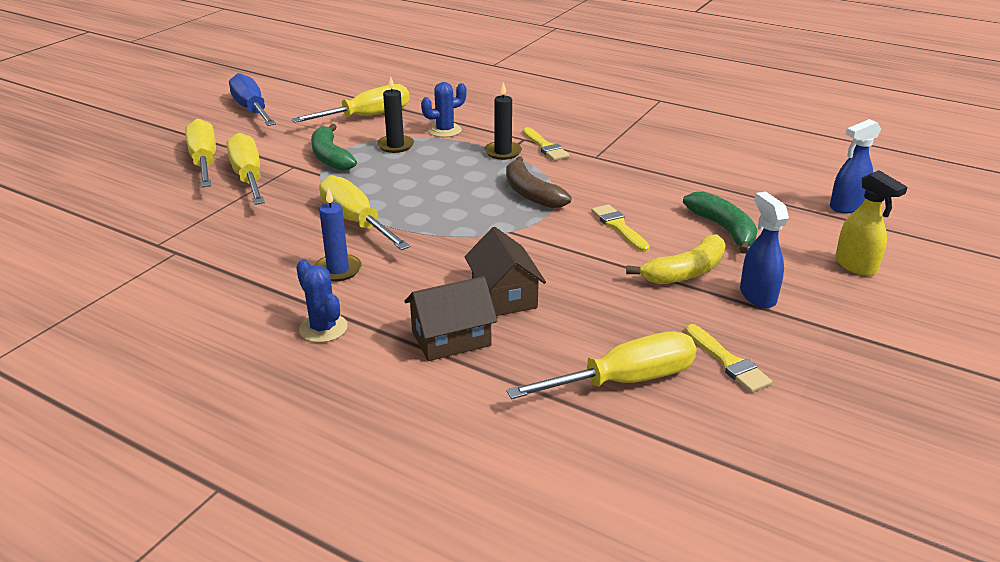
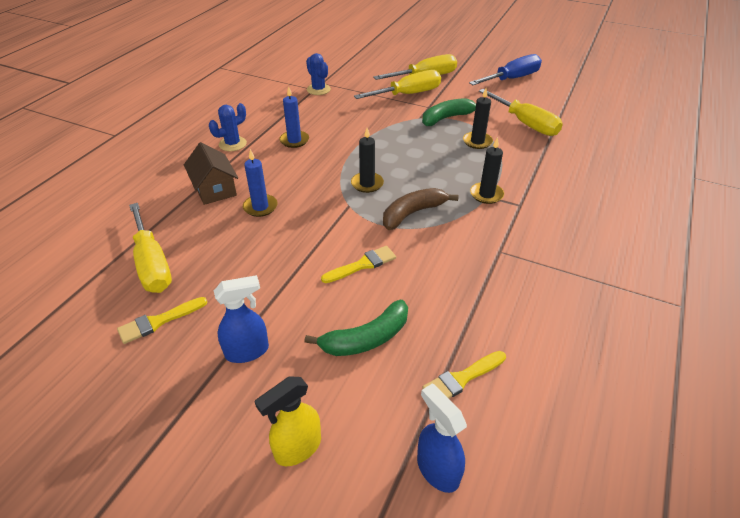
camera: 85 degrees right, 10 degrees up
(356, 221) = (355, 139): yellow screwdriver -> none
(445, 130) = (516, 162): blue cactus -> blue cactus (318, 89)
(467, 217) = (367, 184): none -> black candle
(504, 295) = (260, 207): brown house -> blue candle
(545, 147) = (508, 218): yellow brush -> yellow brush (462, 378)
(685, 272) = (288, 304): yellow banana -> none

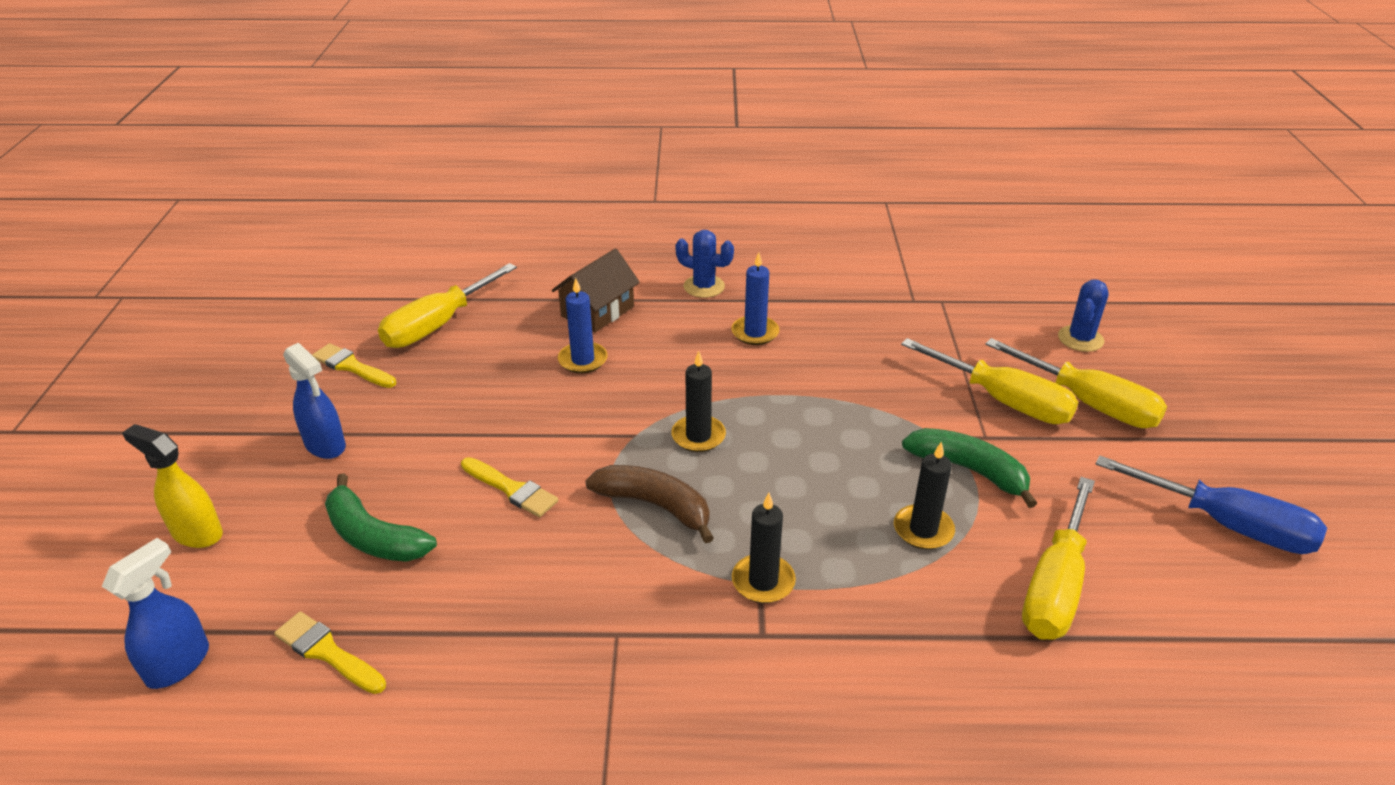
camera: 65 degrees right, 5 degrees down
(318, 89) = (917, 305): blue cactus -> blue cactus (1080, 339)

